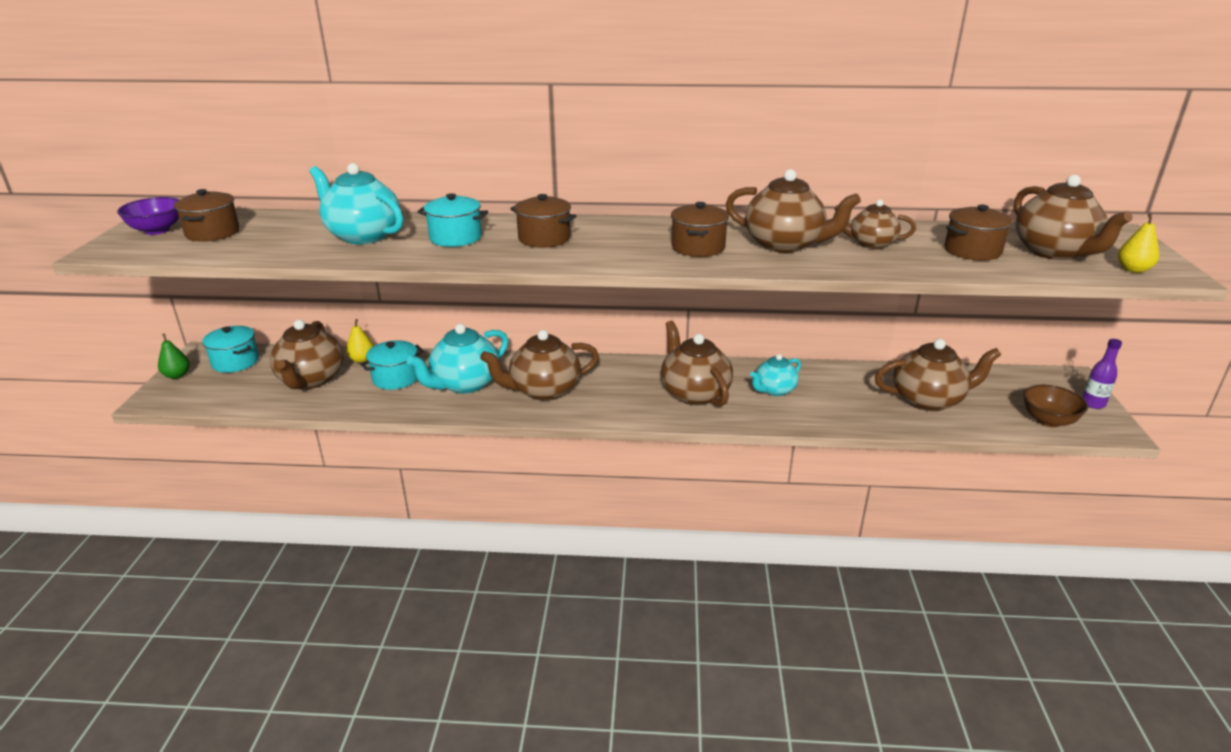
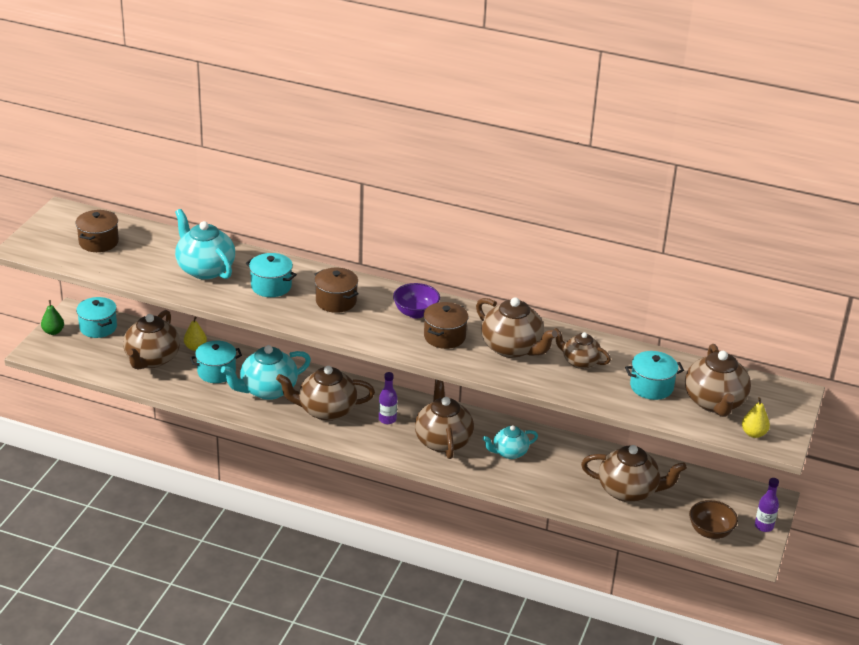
camera: 15 degrees right, 5 degrees up
(157, 230) = (60, 230): purple bowl -> purple bowl (415, 313)
(619, 385) = (387, 419): none -> purple bottle
(972, 251) = (651, 387): brown pot -> turquoise pot

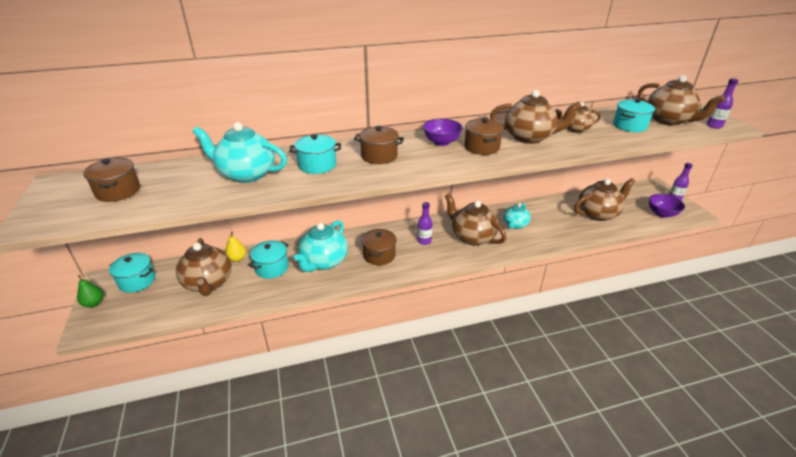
camera: 35 degrees left, 0 degrees up
(326, 410) = (379, 255): brown teapot -> brown pot
(710, 531) = (661, 214): brown bowl -> purple bowl
(753, 433) = (714, 126): yellow pear -> purple bottle

